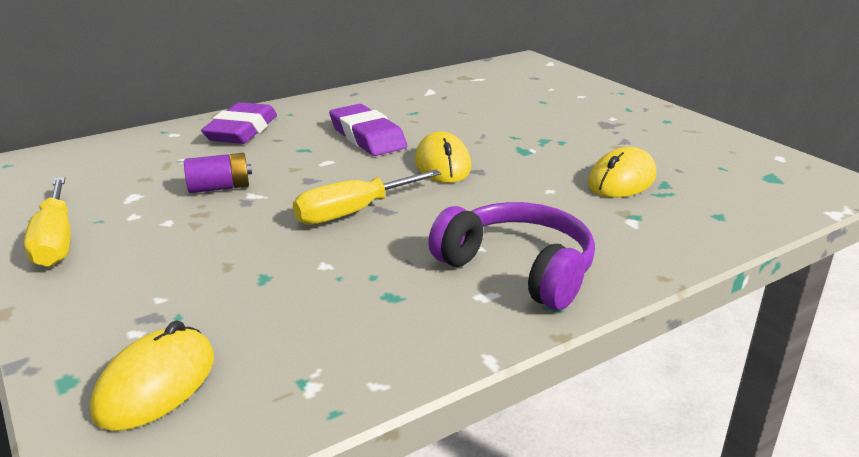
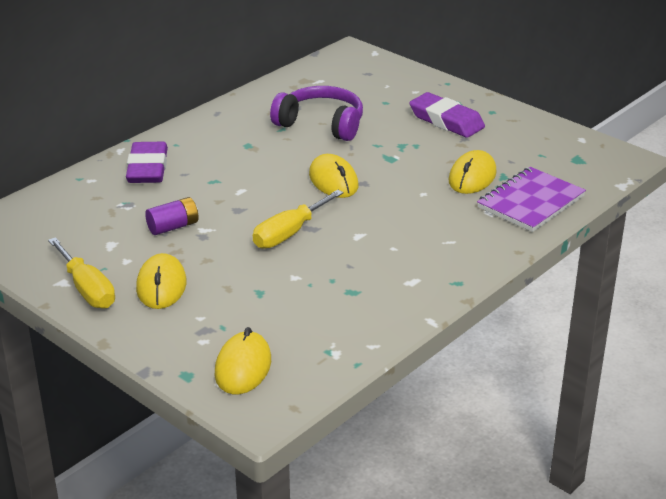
camera: 15 degrees left, 5 degrees up
(146, 251) = (161, 286): none -> yellow mouse
(367, 137) = (258, 161): purple eraser -> purple eraser (446, 121)
(518, 269) = (425, 260): purple headphones -> purple headphones (321, 124)
(696, 217) = (530, 202): none -> purple notebook

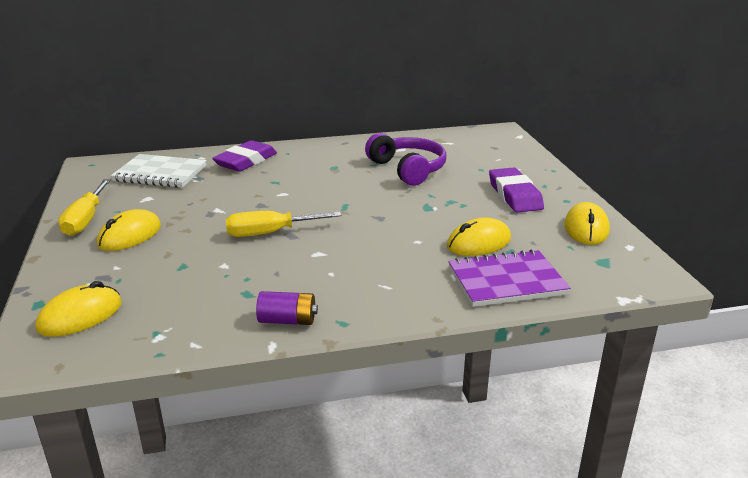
camera: 35 degrees right, 5 degrees down
(77, 214) = (160, 174): none -> white notebook
(173, 227) = (201, 201): purple battery -> purple battery (287, 320)
(333, 181) = (359, 208): yellow mouse -> yellow mouse (586, 228)

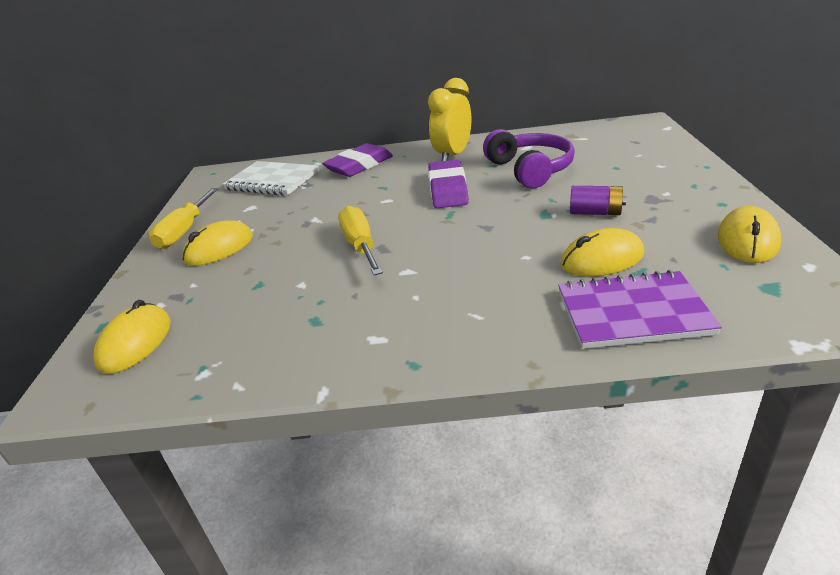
camera: 15 degrees right, 5 degrees up
(80, 316) = (135, 343): yellow mouse -> yellow mouse turned 45 degrees counterclockwise
(269, 233) = (360, 246): yellow screwdriver -> yellow screwdriver turned 75 degrees clockwise
(287, 320) = (349, 358): purple battery -> purple battery (595, 213)
(335, 154) = (453, 155): none -> yellow clock
(514, 195) = (654, 198): purple eraser -> purple eraser (448, 189)

